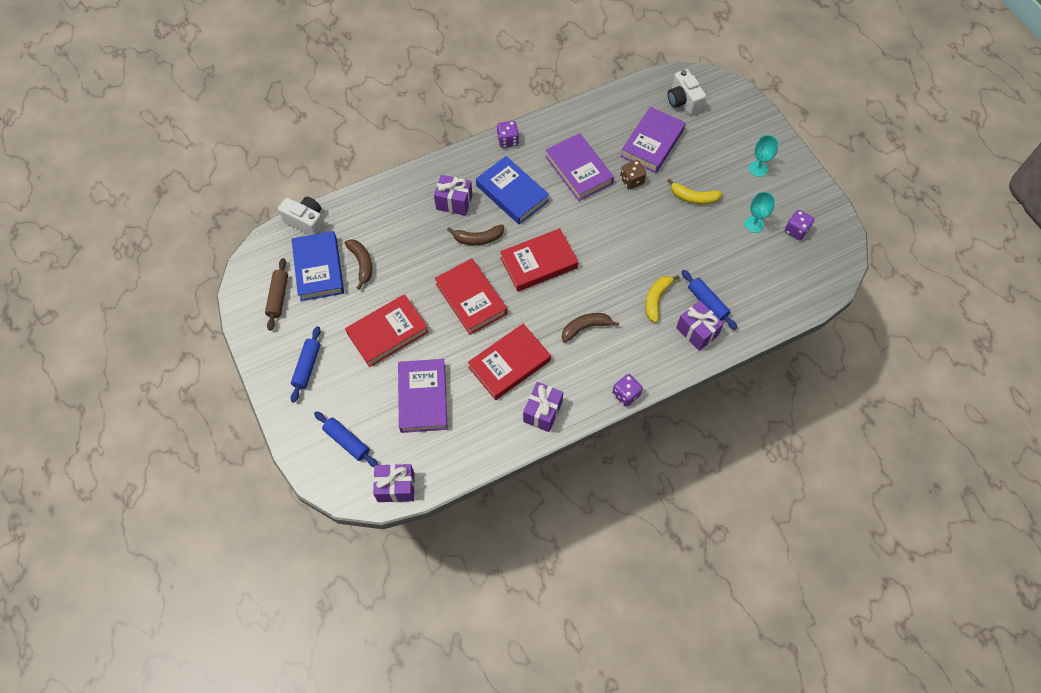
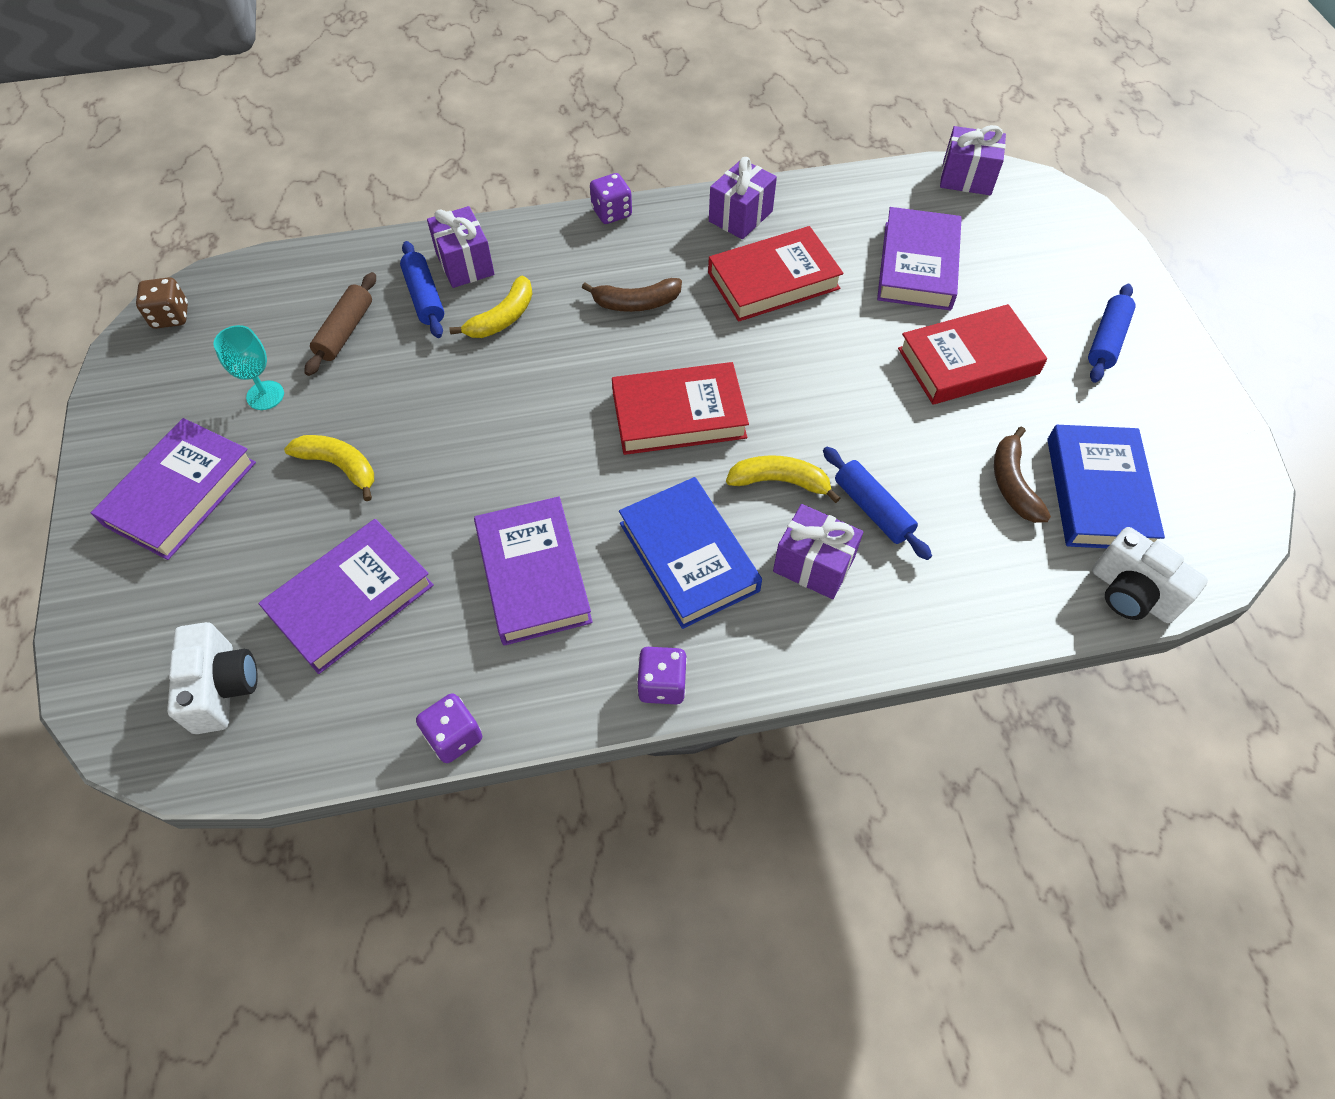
camera: 165 degrees left, 5 degrees down
(278, 297) = (1172, 458): brown rolling pin -> brown rolling pin (345, 331)
(347, 441) = (1037, 237): blue rolling pin -> blue rolling pin (872, 509)
(471, 299) = (815, 382): red book -> none
(478, 238) = (780, 481): brown banana -> yellow banana
(631, 180) = (437, 527): brown dice -> brown dice (171, 316)
(758, 169) = (181, 493): turquoise goblet -> purple book
(796, 230) = (202, 370): purple dice -> purple dice (454, 736)

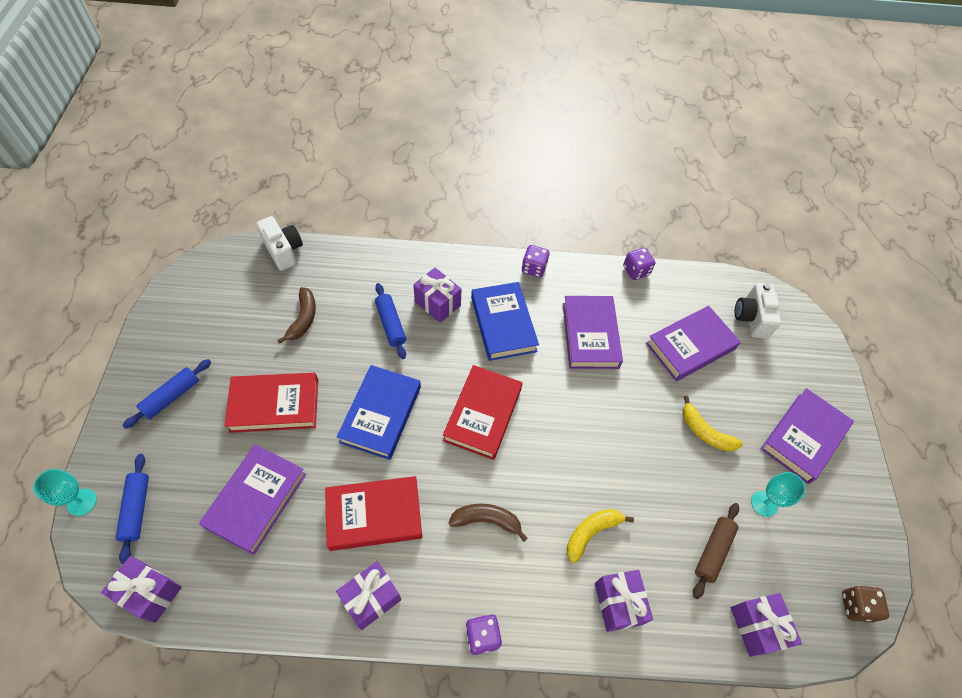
camera: 170 degrees left, 0 degrees up
(301, 276) = (756, 627): none -> purple gift
(424, 297) = (652, 572): blue rolling pin -> blue rolling pin (137, 509)
(678, 415) = (482, 414): red book -> red book turned 75 degrees counterclockwise
(780, 481) = (436, 353): yellow banana -> none
(1098, 493) = (260, 302): blue book -> blue book (381, 414)
(1104, 225) = (82, 502): none -> turquoise goblet

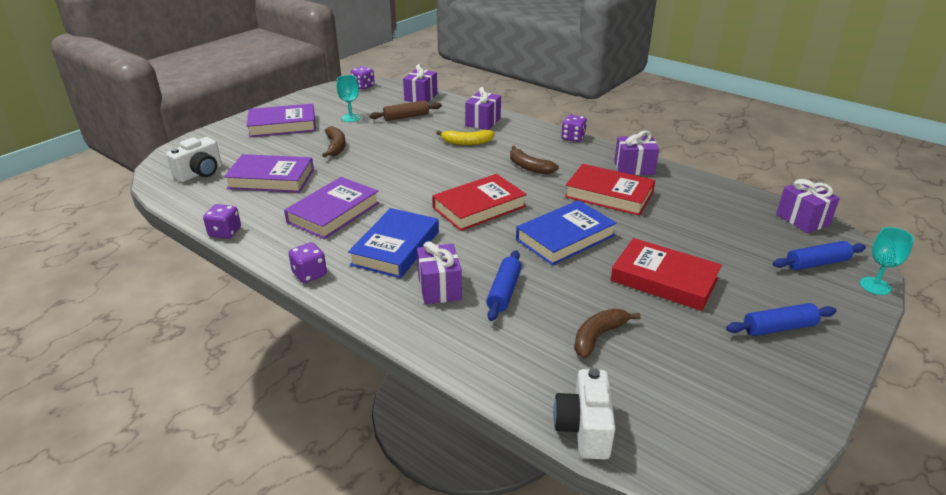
camera: 140 degrees left, 25 degrees down
(137, 509) = (817, 263): blue rolling pin -> blue rolling pin turned 45 degrees clockwise
(256, 500) = (703, 232): purple book -> none
(705, 432) = (336, 146): yellow banana -> brown banana
(856, 606) = (363, 86): brown dice -> purple dice

